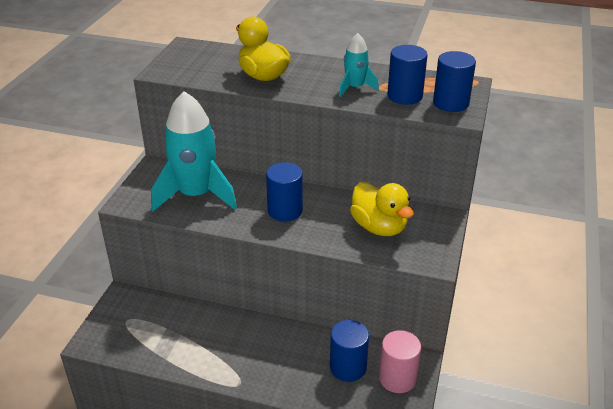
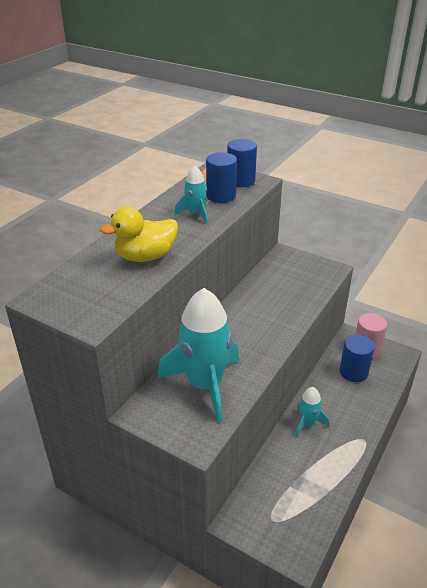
camera: 75 degrees left, 0 degrees up
(251, 332) = (307, 423): none -> turquoise rocket
(285, 211) = (250, 330): blue cylinder -> none
(379, 227) = (287, 285): yellow duck -> none

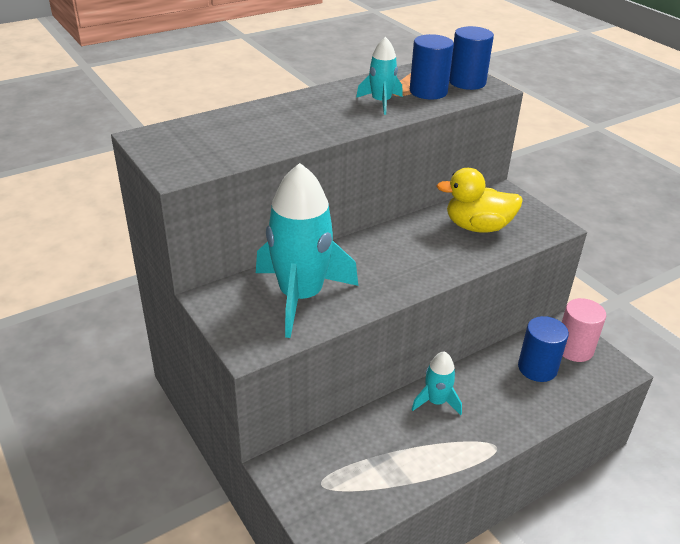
camera: 25 degrees right, 0 degrees up
(145, 257) = (286, 128): yellow duck -> yellow duck (477, 227)

